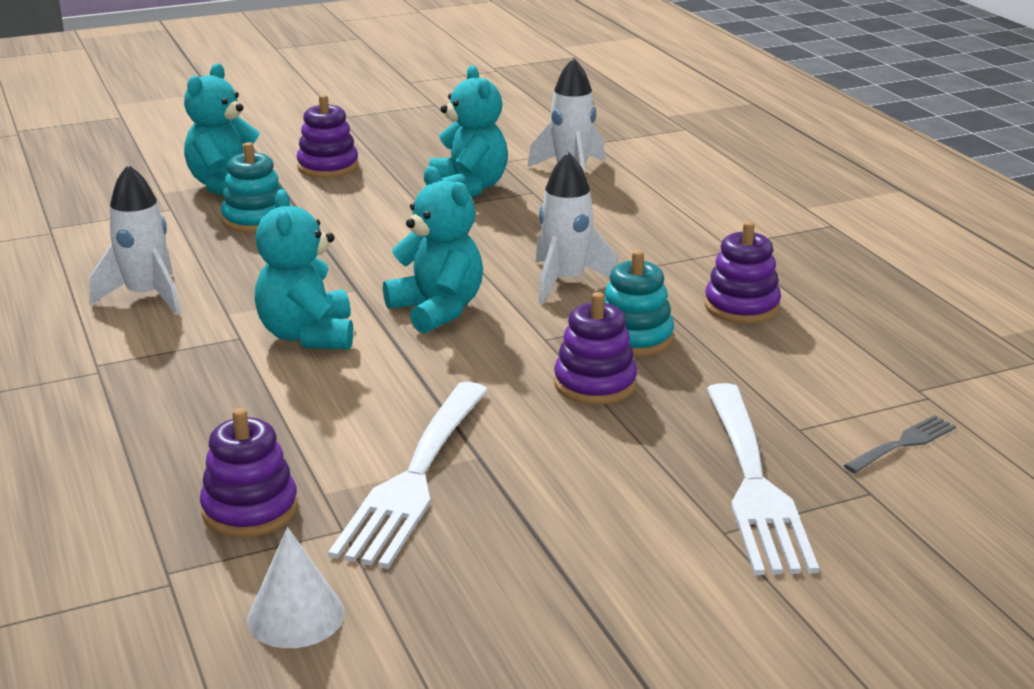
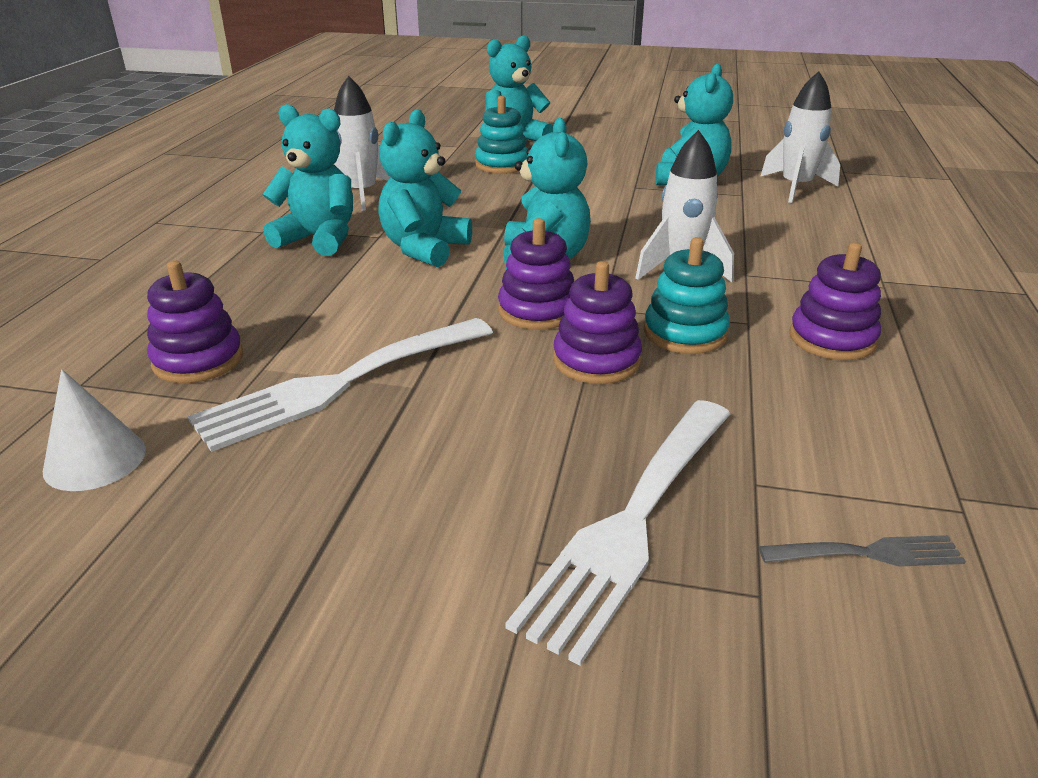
camera: 35 degrees right, 5 degrees up
(179, 359) = (319, 239): none -> turquoise teddy bear
(328, 167) = (601, 143): purple stacking toy -> purple stacking toy (537, 311)

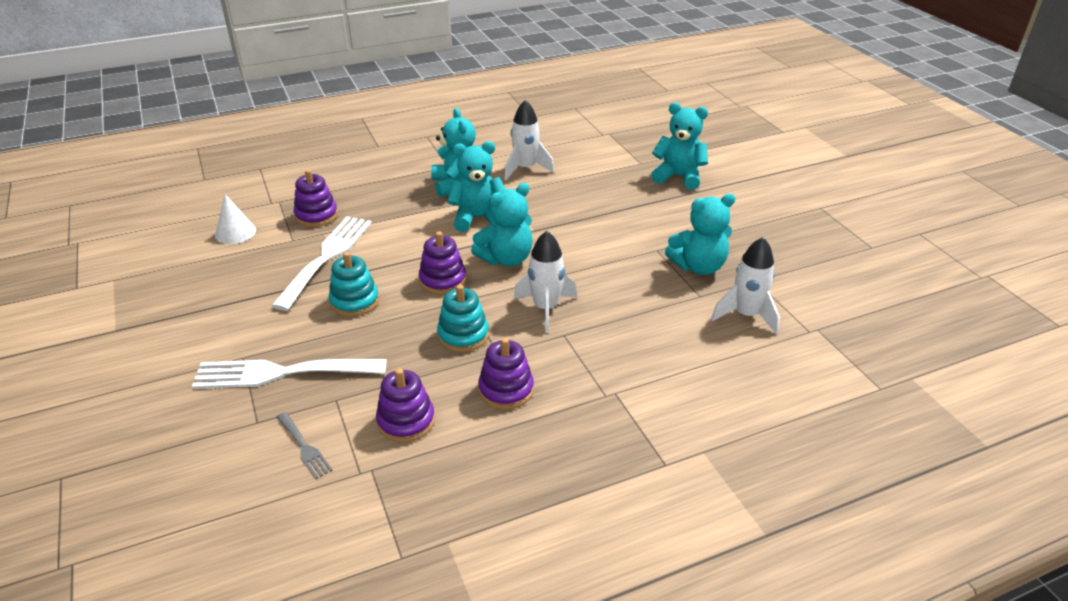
camera: 55 degrees right, 5 degrees up
(340, 384) = (326, 257): white fork -> white fork turned 90 degrees clockwise
(502, 165) = (629, 190): turquoise stacking toy -> turquoise stacking toy (354, 301)
(596, 361) = (407, 317): purple stacking toy -> purple stacking toy (406, 421)

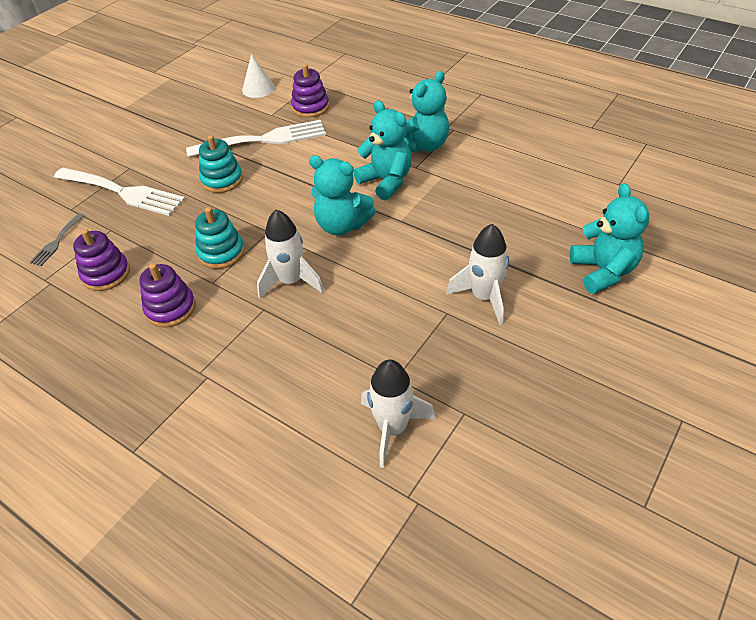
camera: 60 degrees right, 10 degrees up
(282, 373) = (123, 192): white fork -> white fork turned 150 degrees clockwise
(442, 280) = (282, 207): purple stacking toy -> none
(525, 169) = (494, 168): white rocket -> white rocket (484, 297)
(698, 266) = (446, 356): turquoise teddy bear -> none

